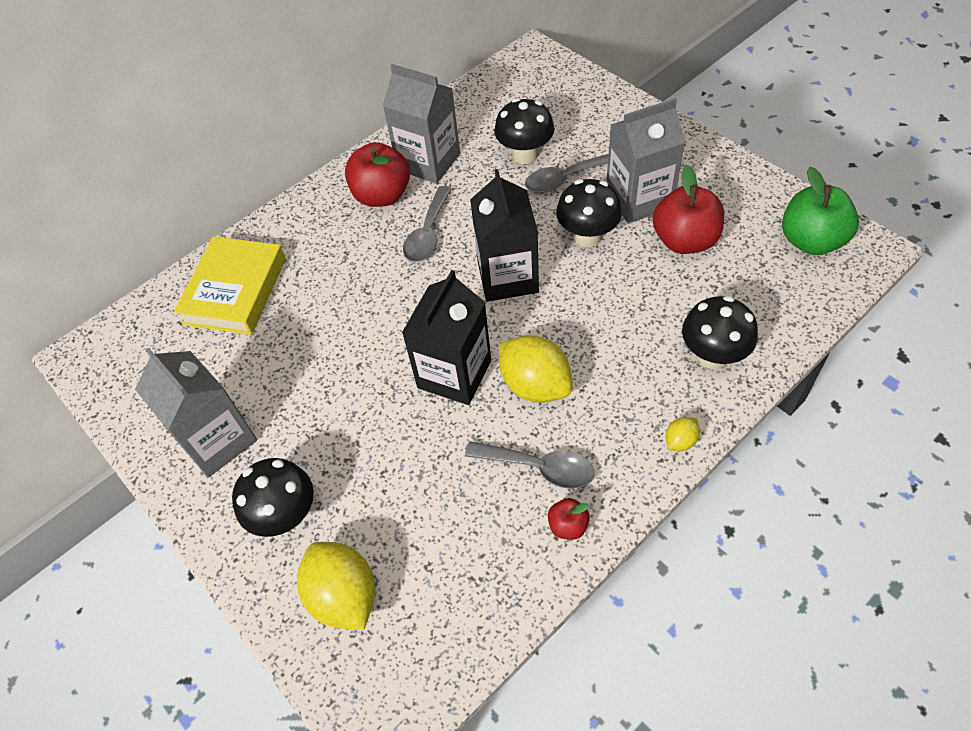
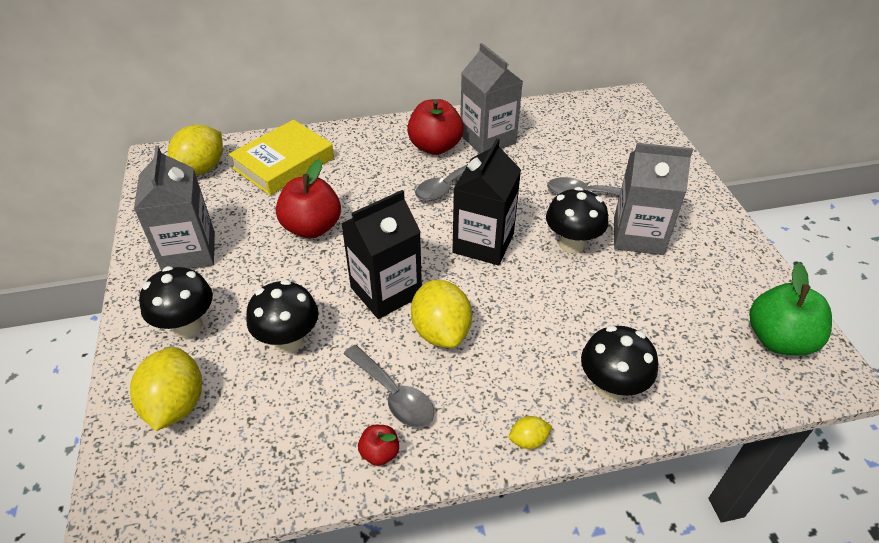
camera: 25 degrees right, 10 degrees down
(146, 342) = (202, 168): none -> yellow lemon
(525, 155) = (566, 164): black mushroom -> black mushroom (289, 340)
(684, 241) = (655, 284): red apple -> red apple (312, 227)

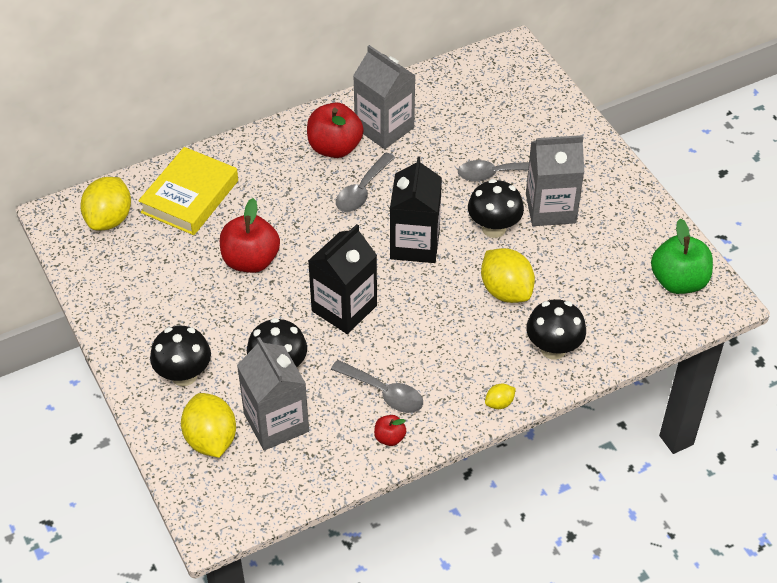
camera: 15 degrees left, 5 degrees up
(189, 252) = (147, 308): grey carton -> grey carton (276, 422)
(441, 331) = (404, 333): yellow lemon -> yellow lemon (506, 291)

